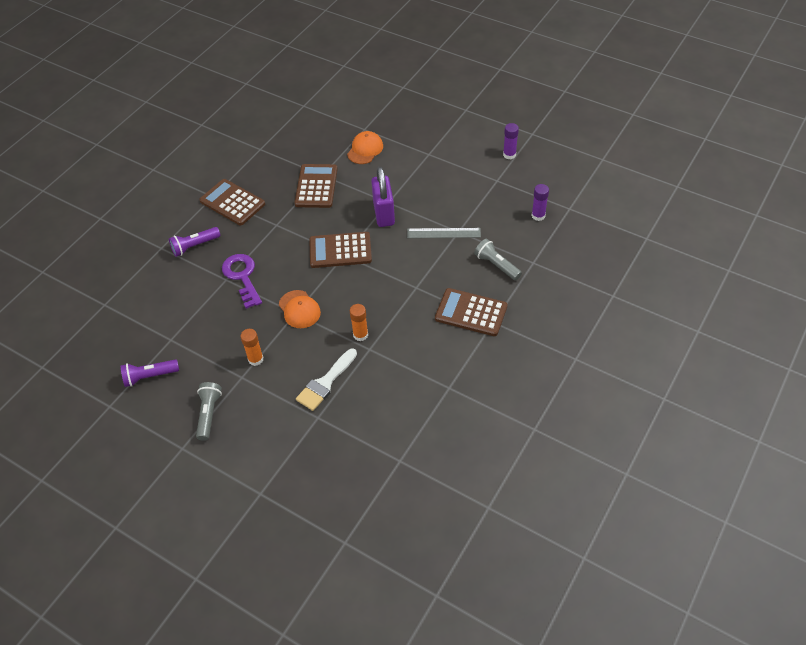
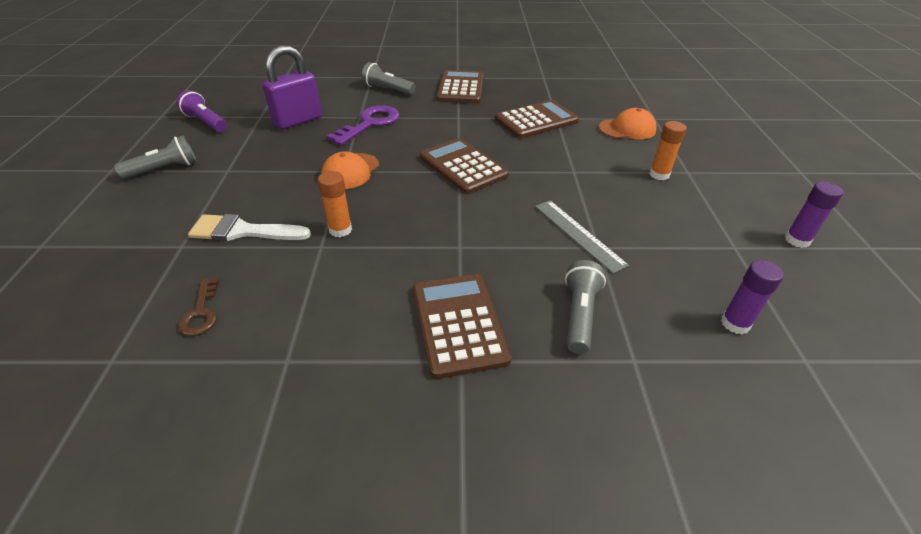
camera: 55 degrees right, 10 degrees down
(194, 246) = (387, 89): purple flashlight -> grey flashlight
(255, 359) = (258, 170): orange glue stick -> orange glue stick (659, 175)
(384, 214) = (552, 175): purple padlock -> purple padlock (298, 121)
(388, 416) = (201, 312): none -> brown key

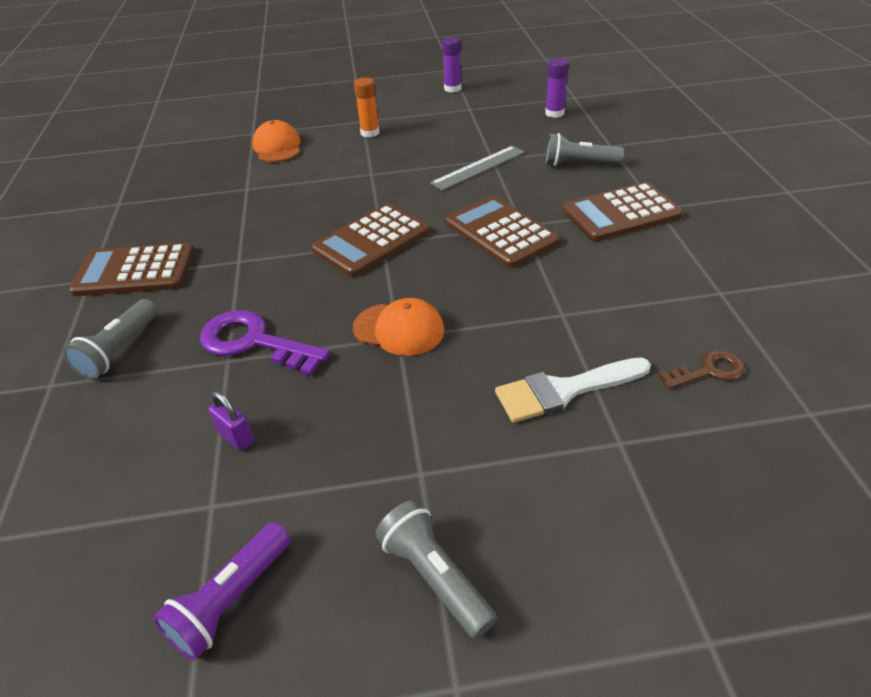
camera: 95 degrees left, 0 degrees up
(243, 231) = (564, 390): white brush -> white brush turned 75 degrees clockwise
(298, 121) = (236, 437): purple padlock -> purple padlock, size x0.46
(340, 230) = (527, 306): orange glue stick -> none
(536, 120) = (252, 201): brown calculator -> brown calculator (501, 232)

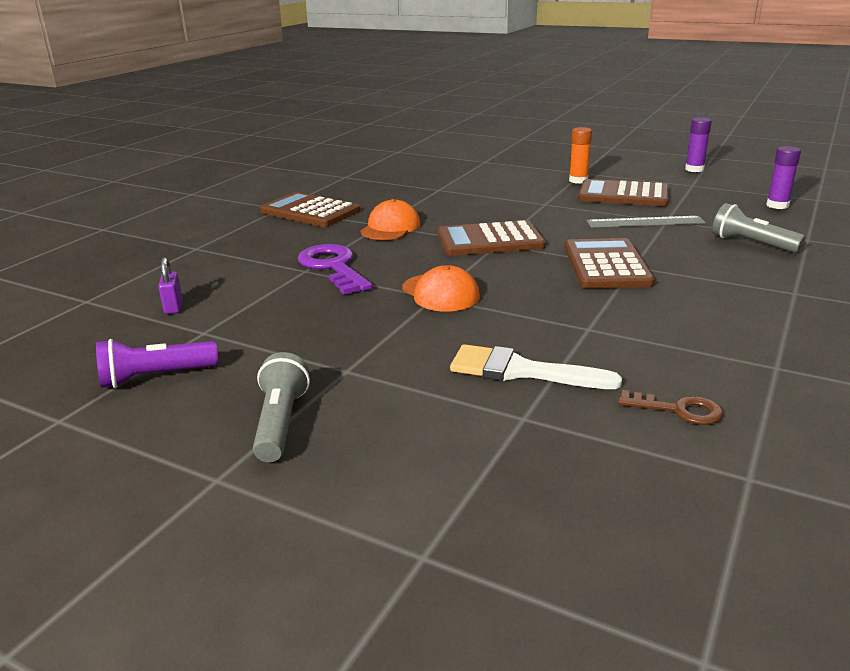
camera: 35 degrees right, 15 degrees down
(119, 350) = (251, 245): grey flashlight -> none
(236, 437) = (259, 307): purple padlock -> purple padlock (173, 307)
(277, 147) = (492, 172): orange cap -> orange cap (390, 227)
(621, 213) = (747, 285): brown calculator -> brown calculator (623, 195)

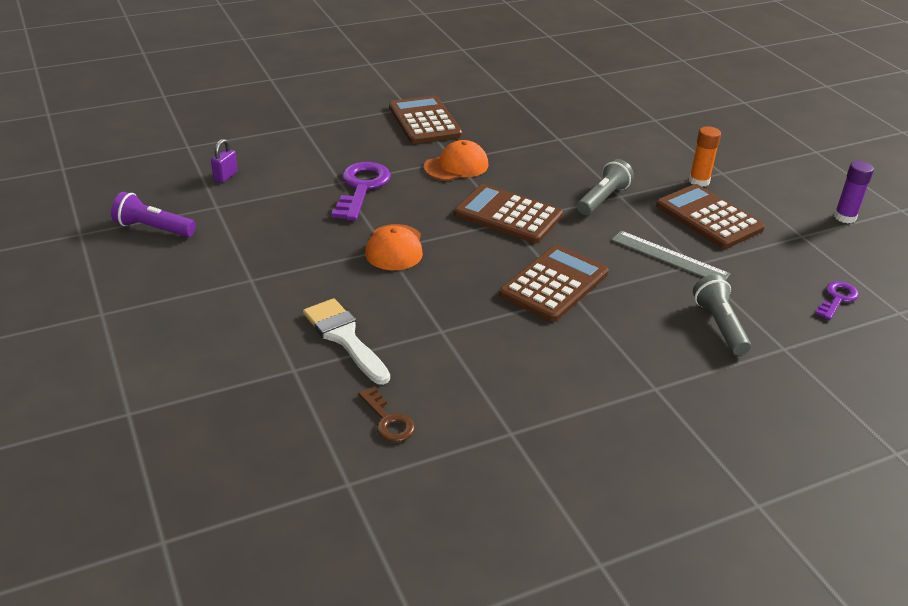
camera: 35 degrees right, 10 degrees up
(280, 423) = (171, 296): grey flashlight -> grey flashlight (603, 199)
(777, 205) = (837, 299): purple glue stick -> purple key

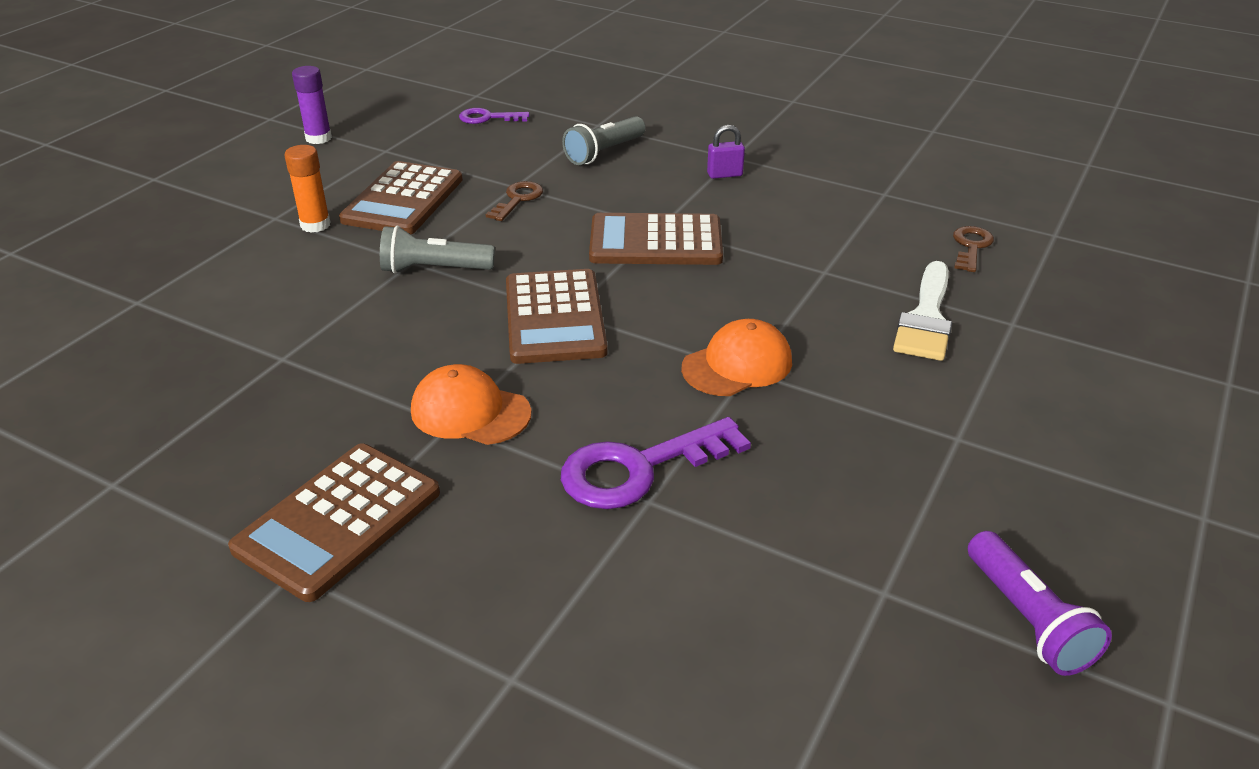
camera: 125 degrees left, 0 degrees up
(225, 176) = (799, 651): purple padlock -> purple padlock (724, 174)
(669, 257) = (517, 200): grey ruler -> brown key

